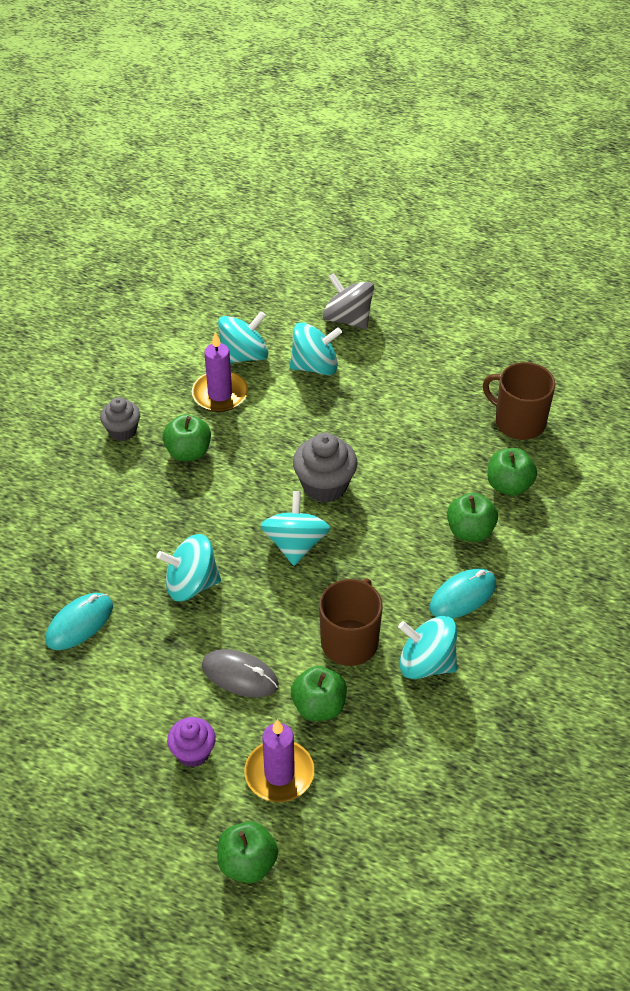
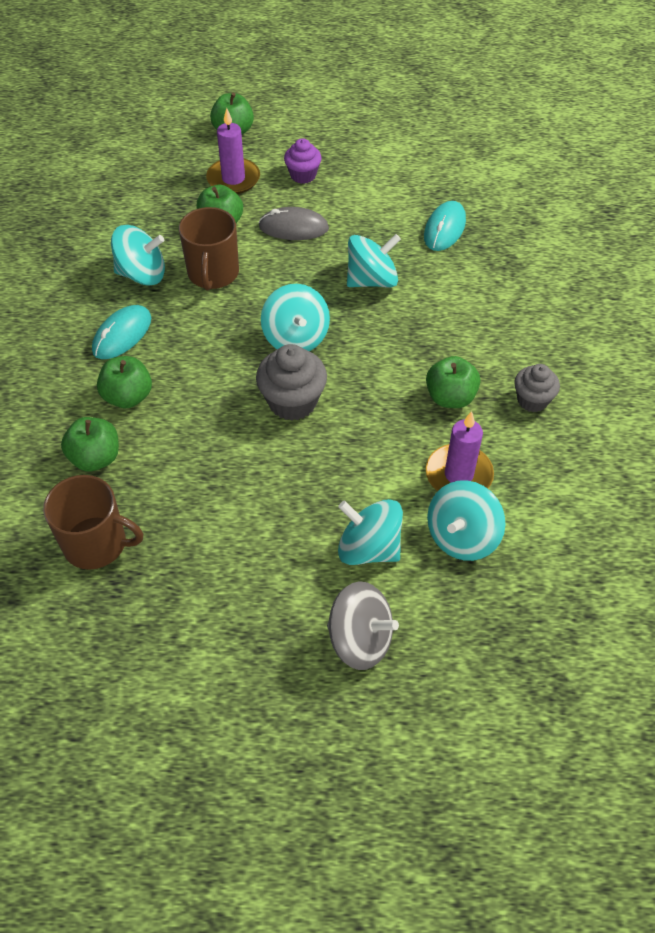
camera: 160 degrees right, 5 degrees up
(315, 366) = (369, 548): turquoise spinning top -> turquoise spinning top turned 60 degrees clockwise

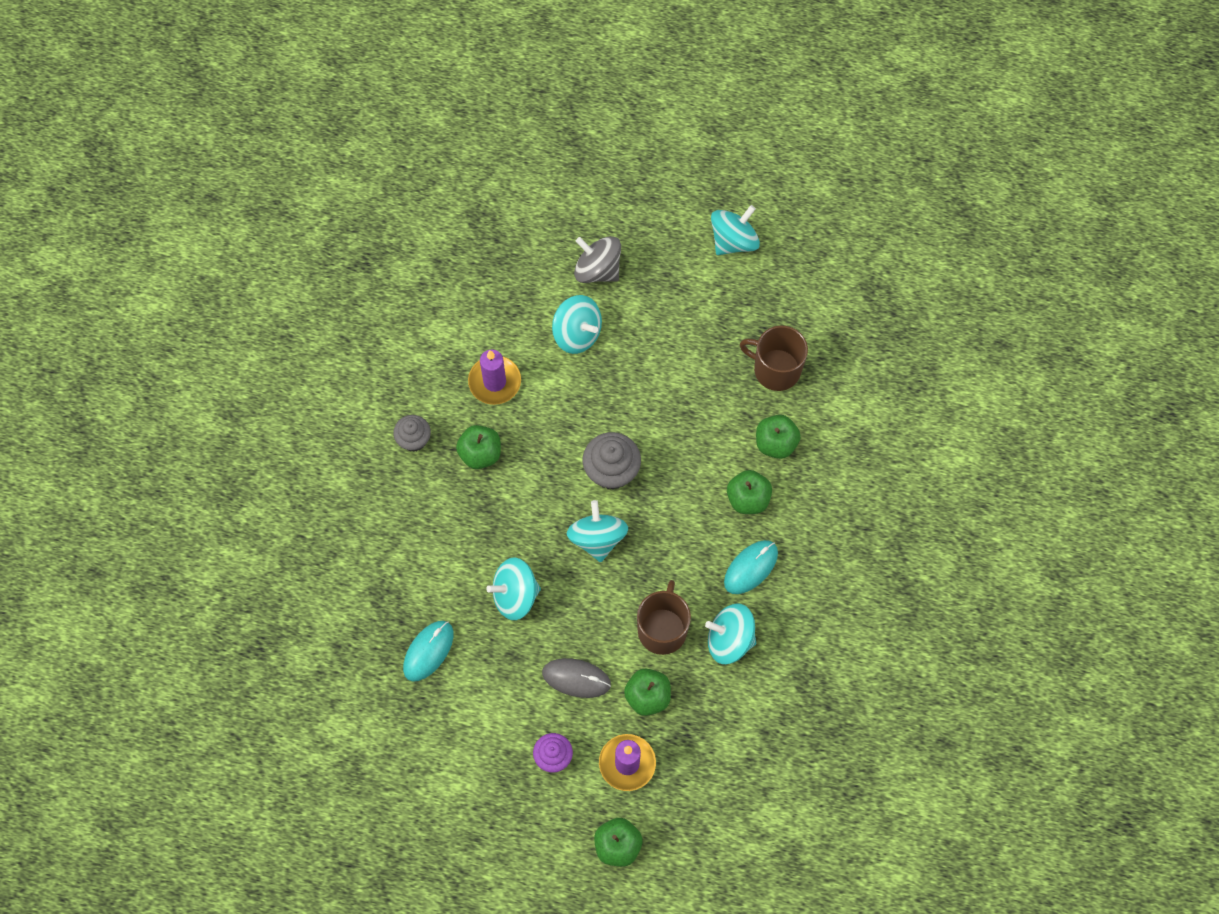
camera: 170 degrees left, 15 degrees up
(462, 536) = (507, 331): turquoise spinning top -> turquoise spinning top (733, 241)

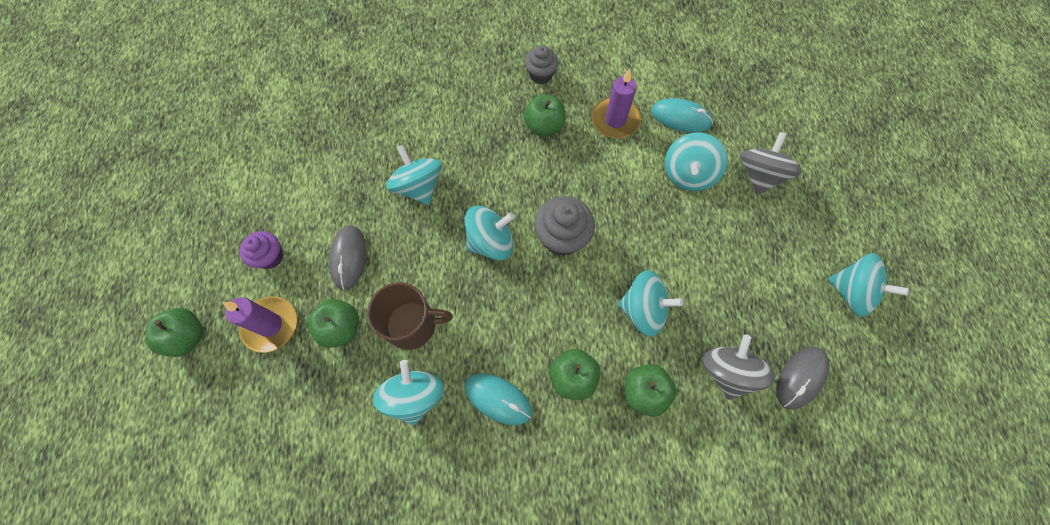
camera: 75 degrees right, 0 degrees up
(428, 651) = (354, 133): turquoise mouse -> turquoise mouse (680, 117)
(702, 420) = (643, 309): none -> turquoise spinning top
(775, 369) = (727, 371): brown mug -> grey spinning top
(795, 313) = (801, 377): none -> grey mouse

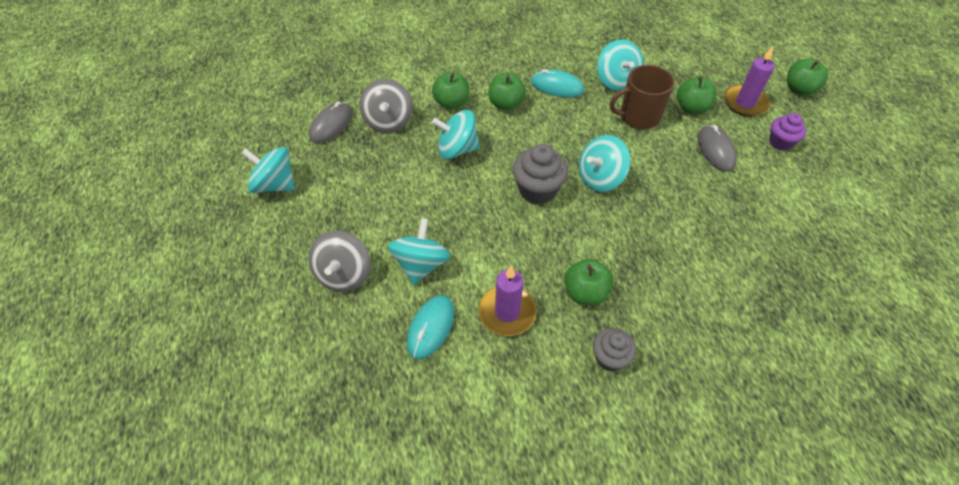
camera: 170 degrees right, 15 degrees down
(419, 186) = (688, 213): turquoise spinning top -> none
(680, 117) = (431, 327): turquoise mouse -> turquoise mouse turned 75 degrees counterclockwise

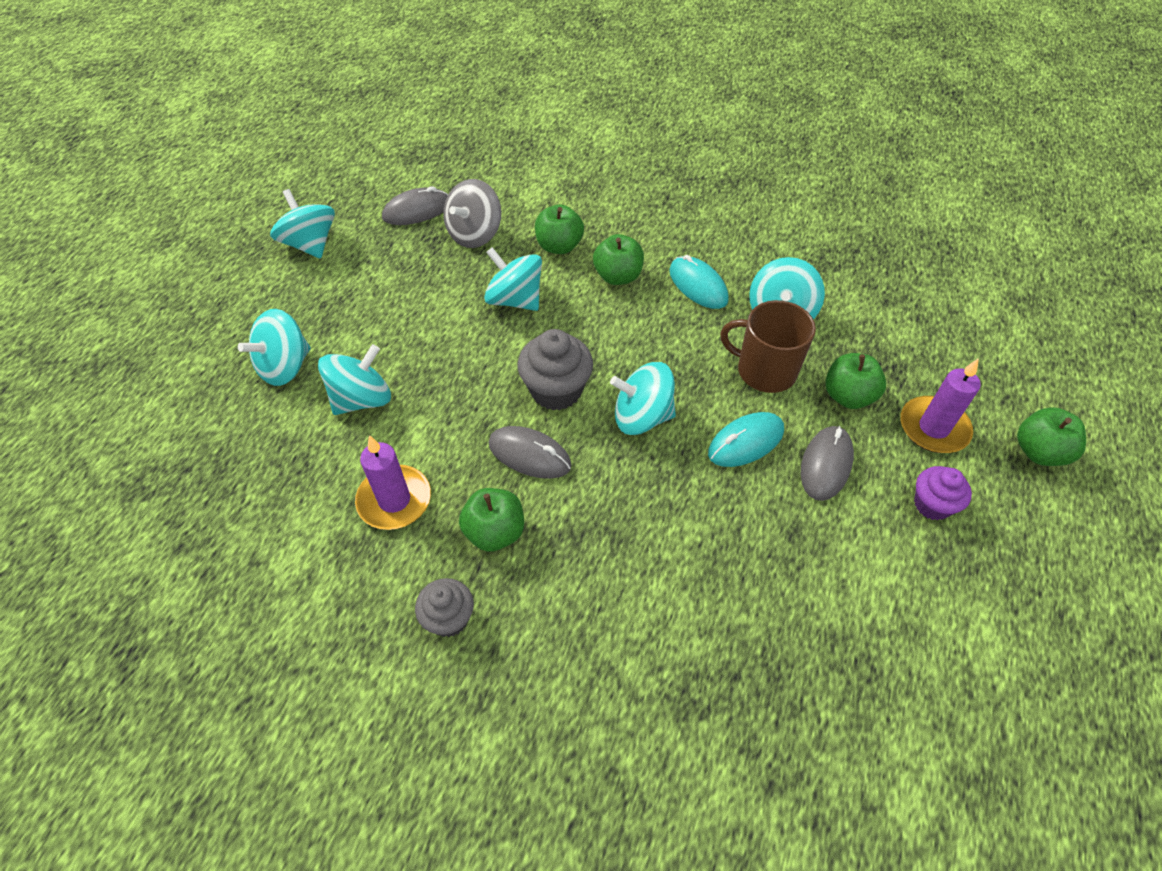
camera: 35 degrees right, 0 degrees up
(344, 274) = (285, 366): grey spinning top -> turquoise spinning top
(431, 327) = (309, 468): turquoise mouse -> turquoise mouse (746, 442)
(560, 236) = (529, 455): none -> grey mouse

